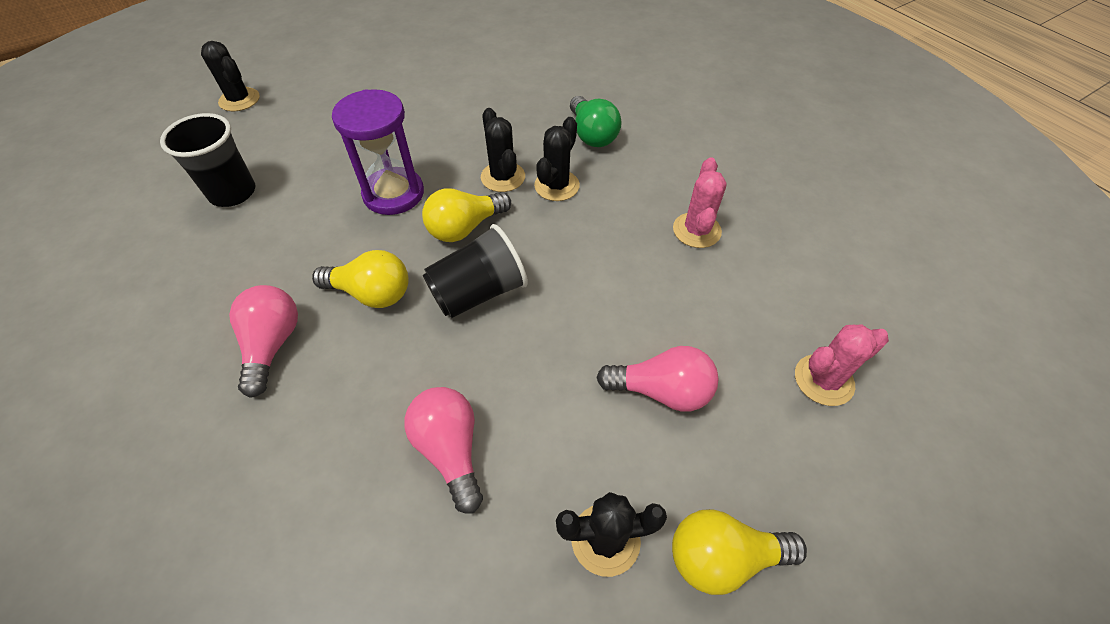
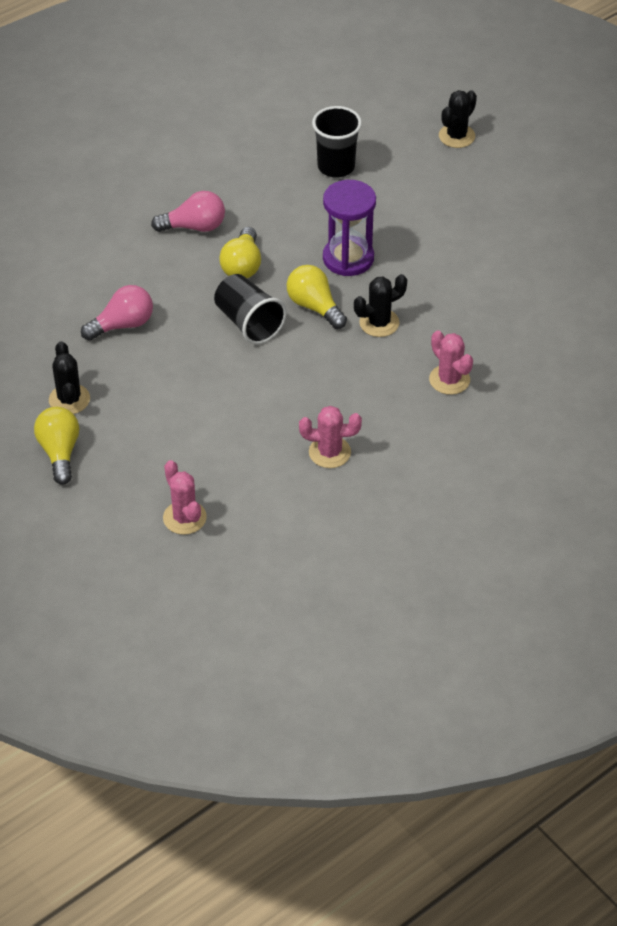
camera: 85 degrees right, 5 degrees down
(557, 186) = (373, 359): black cactus -> none
(592, 135) = (449, 380): green light bulb -> pink cactus
(661, 391) = (170, 426): pink light bulb -> none

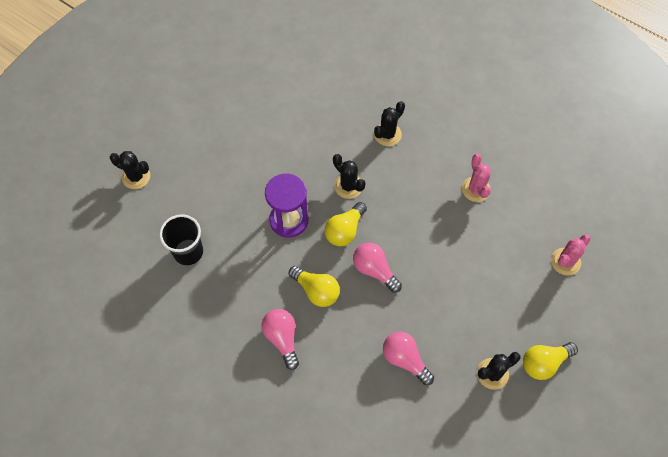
camera: 105 degrees left, 15 degrees up
(242, 265) = (316, 290): yellow light bulb -> yellow light bulb turned 45 degrees clockwise
(248, 323) = (374, 270): black cup -> pink light bulb
(449, 380) = (387, 134): pink cactus -> black cactus

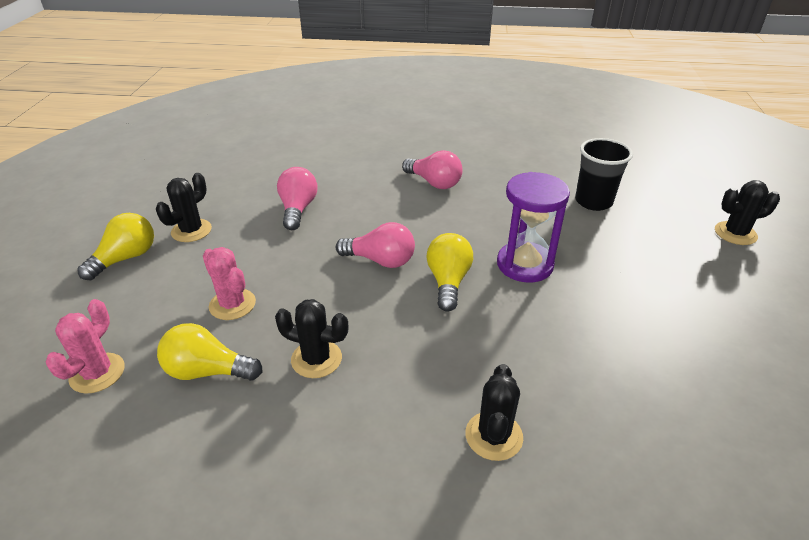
camera: 150 degrees right, 25 degrees down
(316, 290) = (432, 222): yellow light bulb -> yellow light bulb (208, 371)
(348, 186) = (488, 330): black cactus -> black cactus (316, 359)
(405, 359) = (298, 209): pink light bulb -> pink light bulb turned 105 degrees counterclockwise
(475, 189) = (284, 415): pink cactus -> pink cactus (232, 304)

